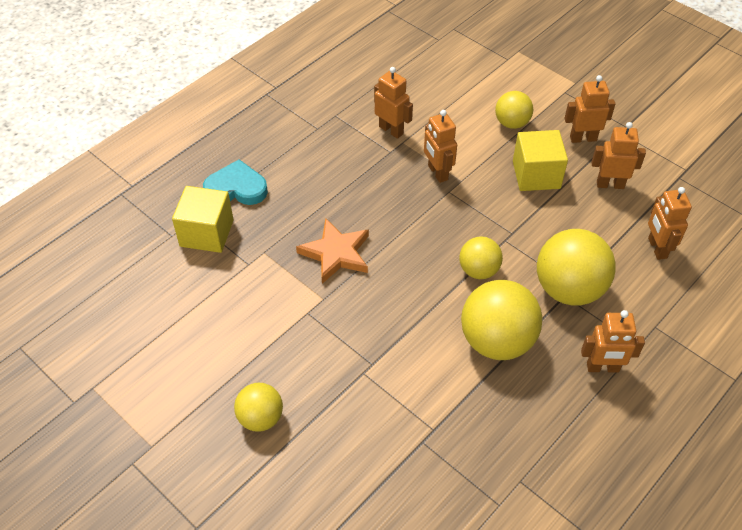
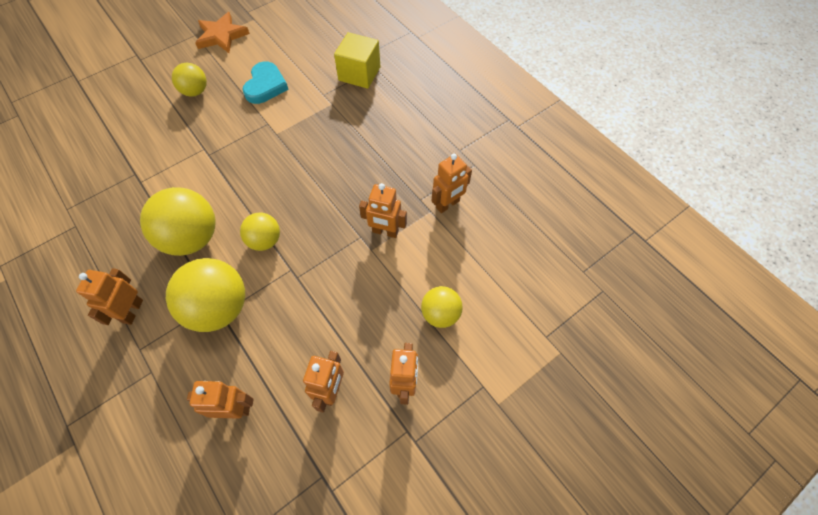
camera: 100 degrees right, 10 degrees up
(236, 188) = (400, 92): turquoise heart -> turquoise heart (265, 86)
(336, 253) = (316, 146): orange star -> orange star (221, 36)
(437, 173) = (385, 232): orange robot -> orange robot turned 150 degrees counterclockwise
(536, 175) = (362, 318): yellow cube -> none

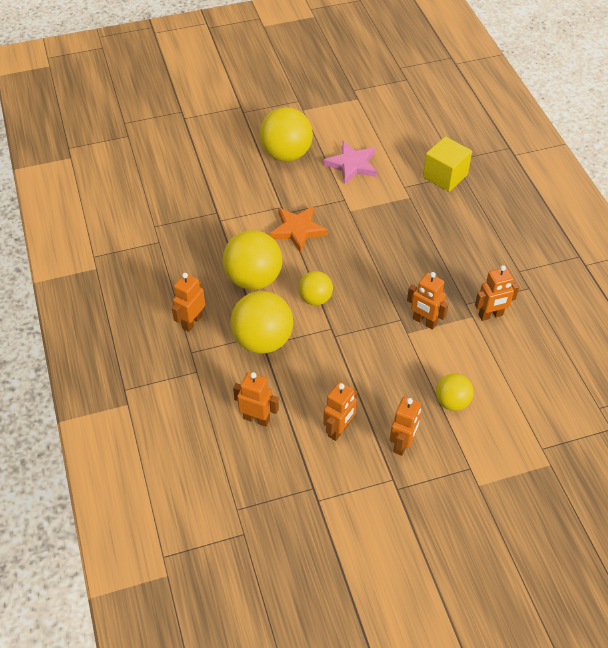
camera: 20 degrees right, 10 degrees down
(195, 91) = (286, 154): yellow ball -> yellow ball, size x1.74
(221, 36) = (323, 108): orange star -> orange star (298, 230)
(265, 86) = (352, 165): turquoise heart -> pink star

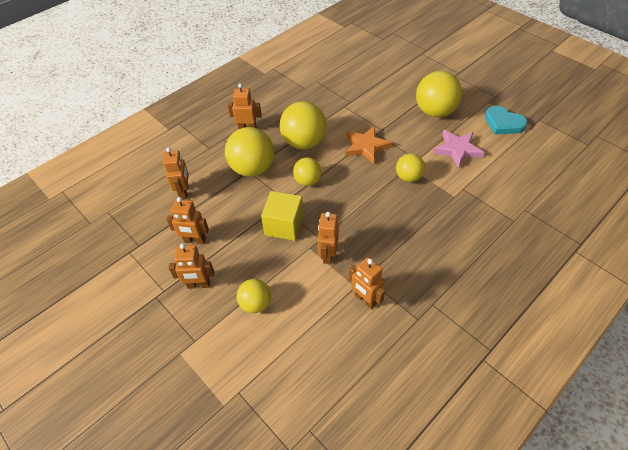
camera: 65 degrees right, 0 degrees up
(340, 116) = (503, 123): none -> turquoise heart
(364, 217) = (408, 177): none -> yellow ball
(445, 176) = (499, 210): yellow cube -> yellow cube (284, 225)

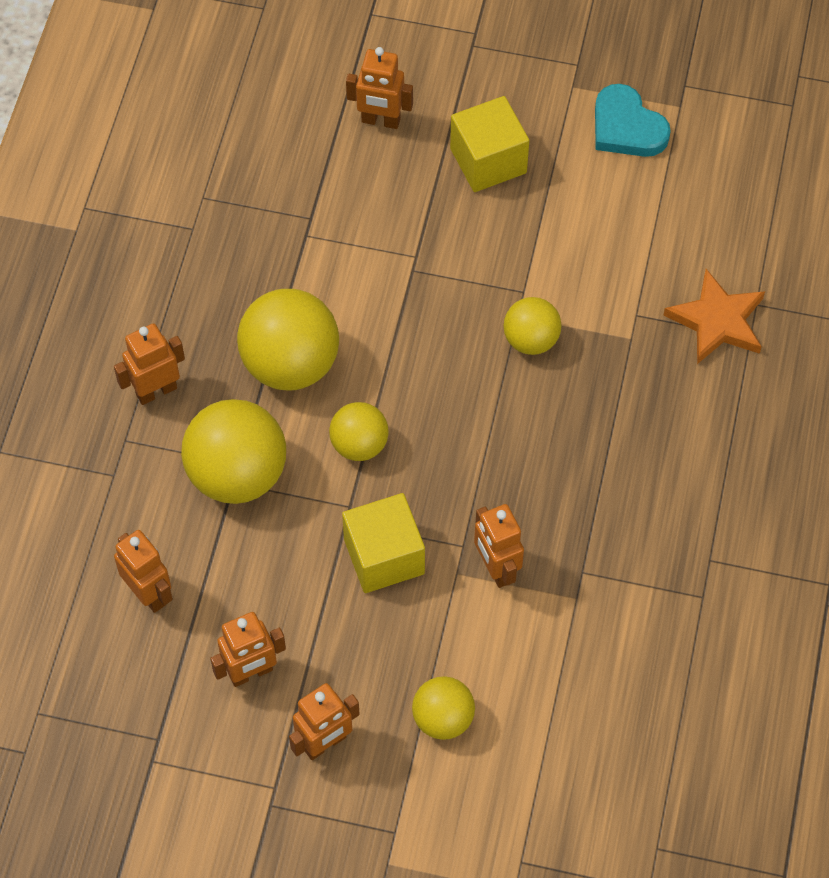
camera: 35 degrees left, 10 degrees up
(365, 299) = (606, 611): orange robot -> orange robot (380, 121)
(366, 146) = (413, 311): orange star -> orange star (717, 321)
(435, 111) = (488, 161): yellow ball -> yellow cube
(457, 149) = (580, 232): pink star -> none
(503, 123) = (627, 127): turquoise heart -> turquoise heart turned 45 degrees clockwise

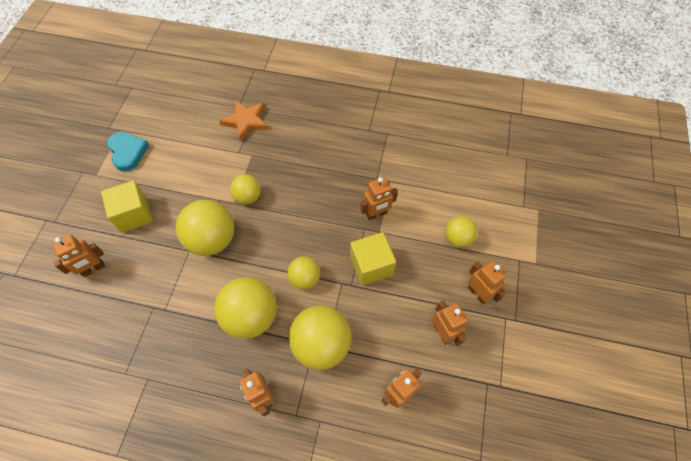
camera: 90 degrees left, 0 degrees up
(380, 121) = (93, 269): orange robot -> orange robot turned 45 degrees clockwise
(437, 290) = (212, 240): none -> yellow ball
(627, 127) = (128, 152): turquoise heart -> turquoise heart turned 75 degrees counterclockwise

